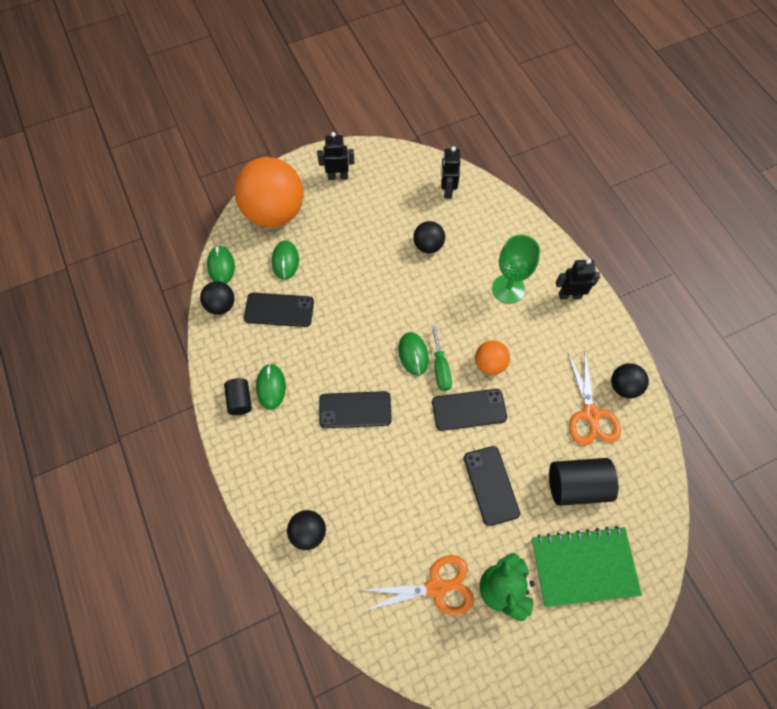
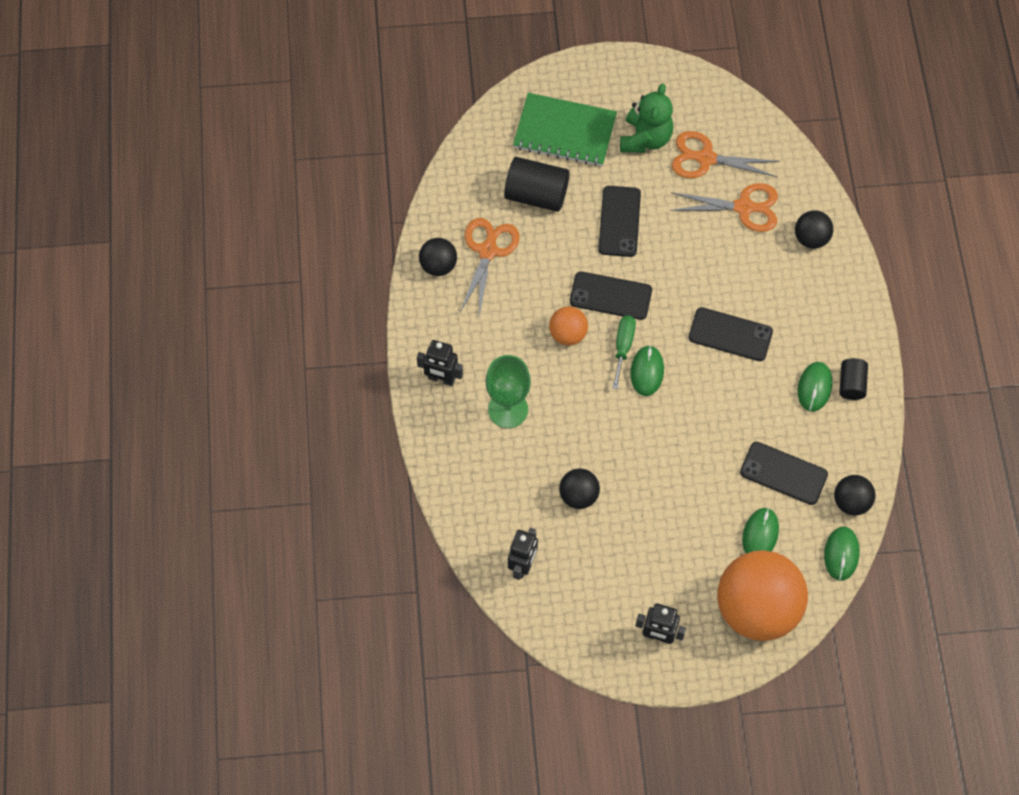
camera: 160 degrees left, 0 degrees up
(382, 543) = (743, 207): none -> orange scissors

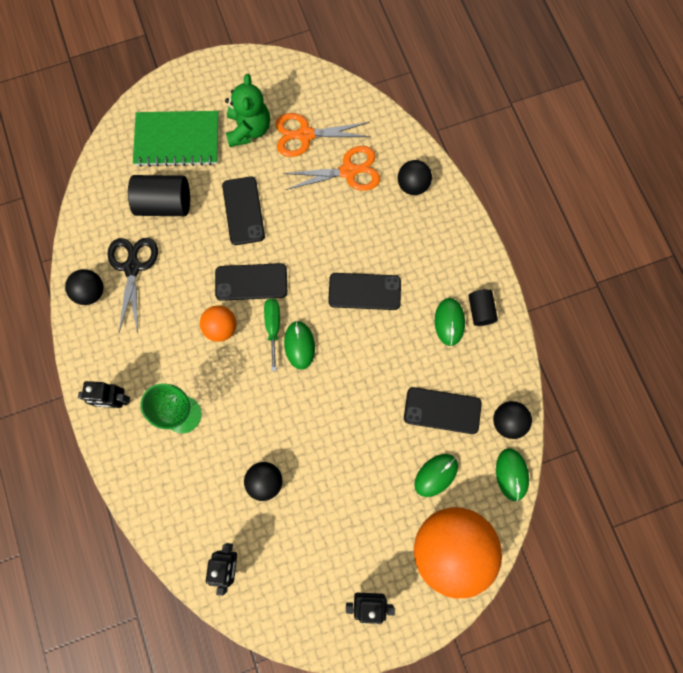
camera: 15 degrees left, 10 degrees up
(488, 251) = (132, 267): orange scissors -> black scissors
(760, 534) = (436, 475): green mouse -> green mouse turned 45 degrees clockwise

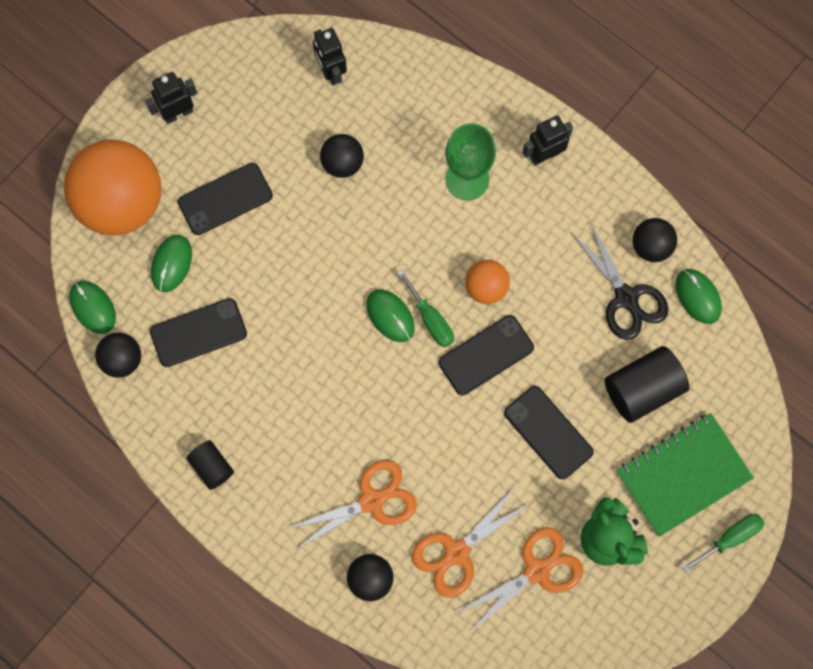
camera: 150 degrees right, 0 degrees up
(176, 91) = (730, 538): none -> green screwdriver
(364, 291) = (354, 415): black phone -> black phone (225, 199)
(385, 231) = (371, 501): none -> orange scissors
(449, 322) = (240, 434): green mouse -> green mouse (698, 297)

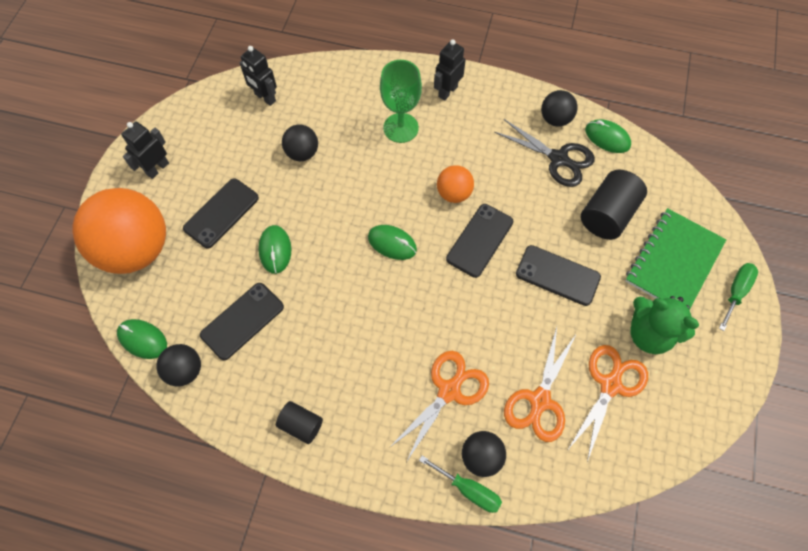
camera: 25 degrees left, 10 degrees down
(171, 264) = (197, 278): green mouse -> green mouse (275, 250)
(430, 319) = (424, 232): green screwdriver -> green screwdriver (468, 489)

